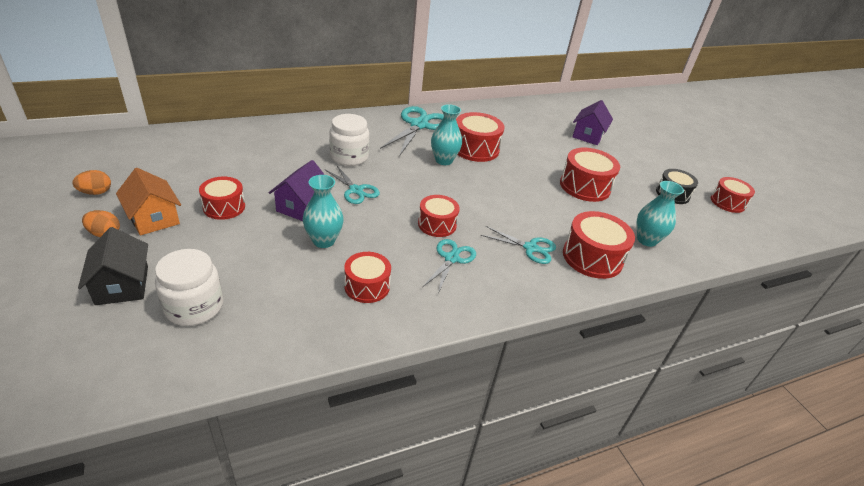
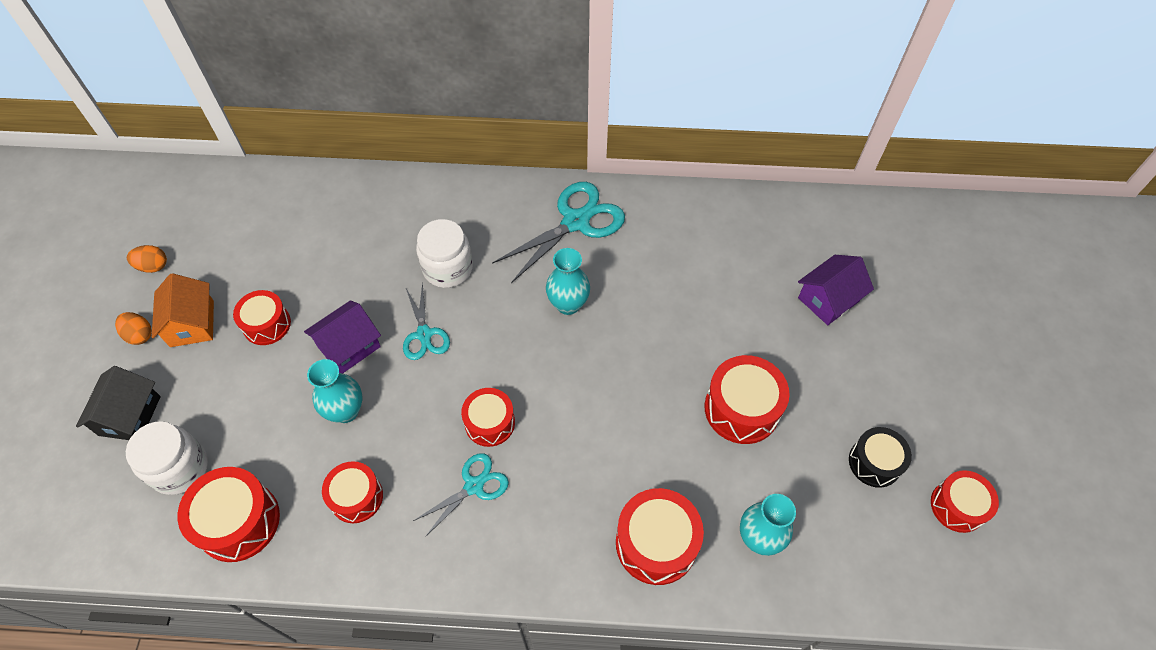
camera: 30 degrees right, 20 degrees up
(475, 149) = (628, 290): red drum -> red drum (238, 521)
(530, 248) = (584, 500): turquoise scissors -> none

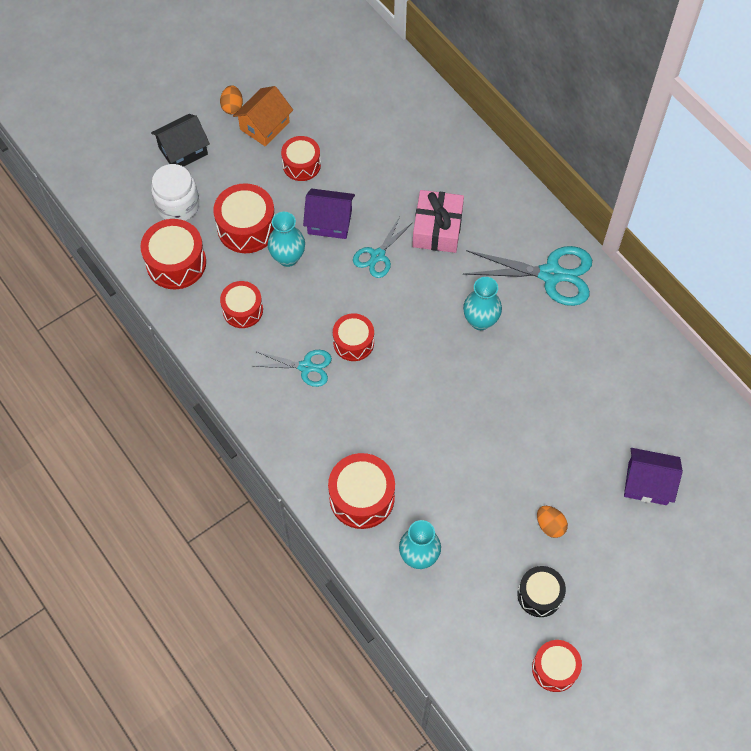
camera: 50 degrees right, 5 degrees up
(153, 266) = (280, 69): orange egg -> orange egg (550, 525)
(448, 268) = (437, 228): white jar -> pink gift
(741, 409) = (502, 484): red drum -> red drum (246, 227)

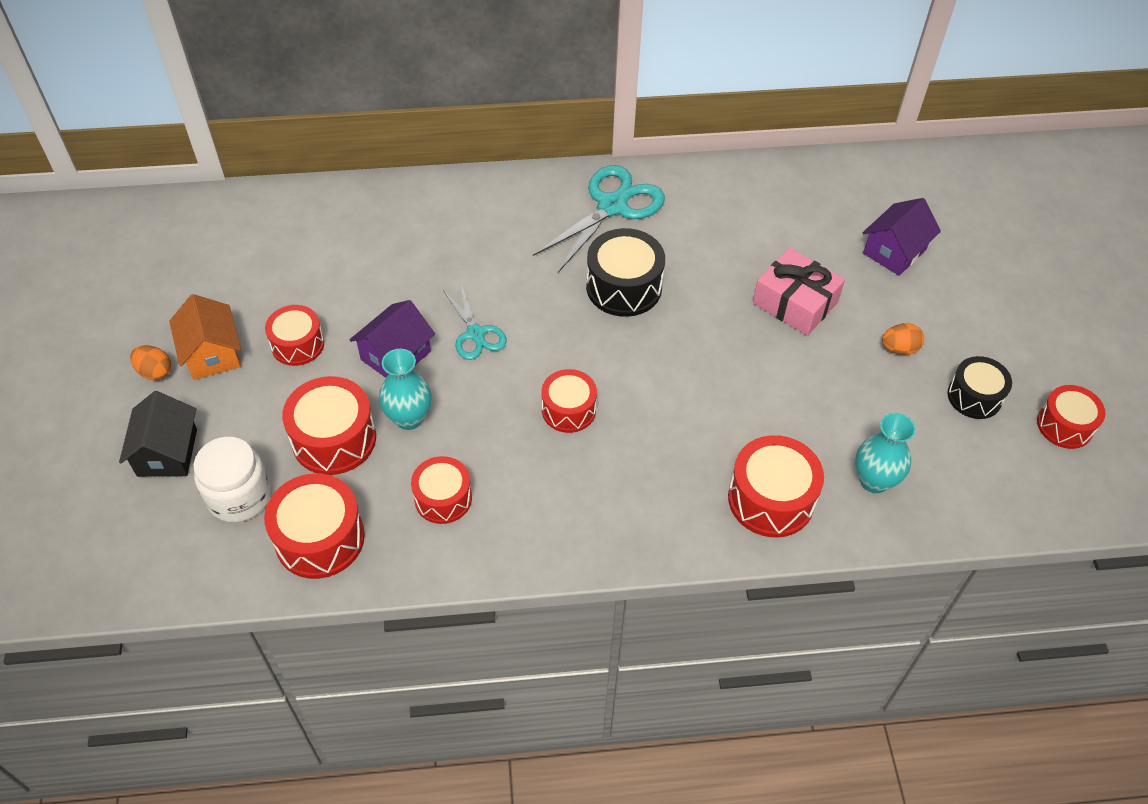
camera: 60 degrees left, 10 degrees down
(306, 367) = (567, 471): turquoise scissors -> none
(437, 228) = (484, 267): pink gift -> pink gift (795, 302)
(480, 321) = (624, 287): turquoise vase -> black drum

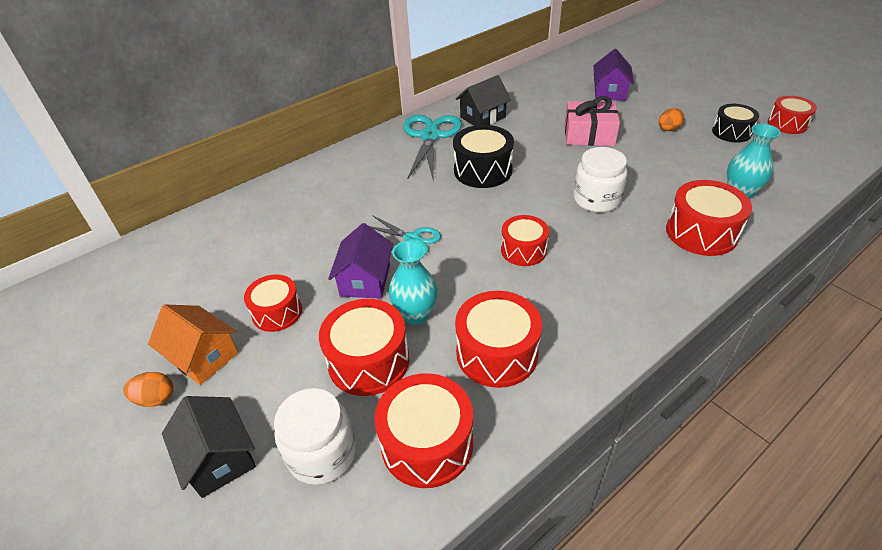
camera: 30 degrees left, 10 degrees down
(443, 498) = (497, 353): red drum -> red drum, size x1.51
(697, 209) = (482, 117): none -> black house
(705, 394) = (596, 199): none -> white jar

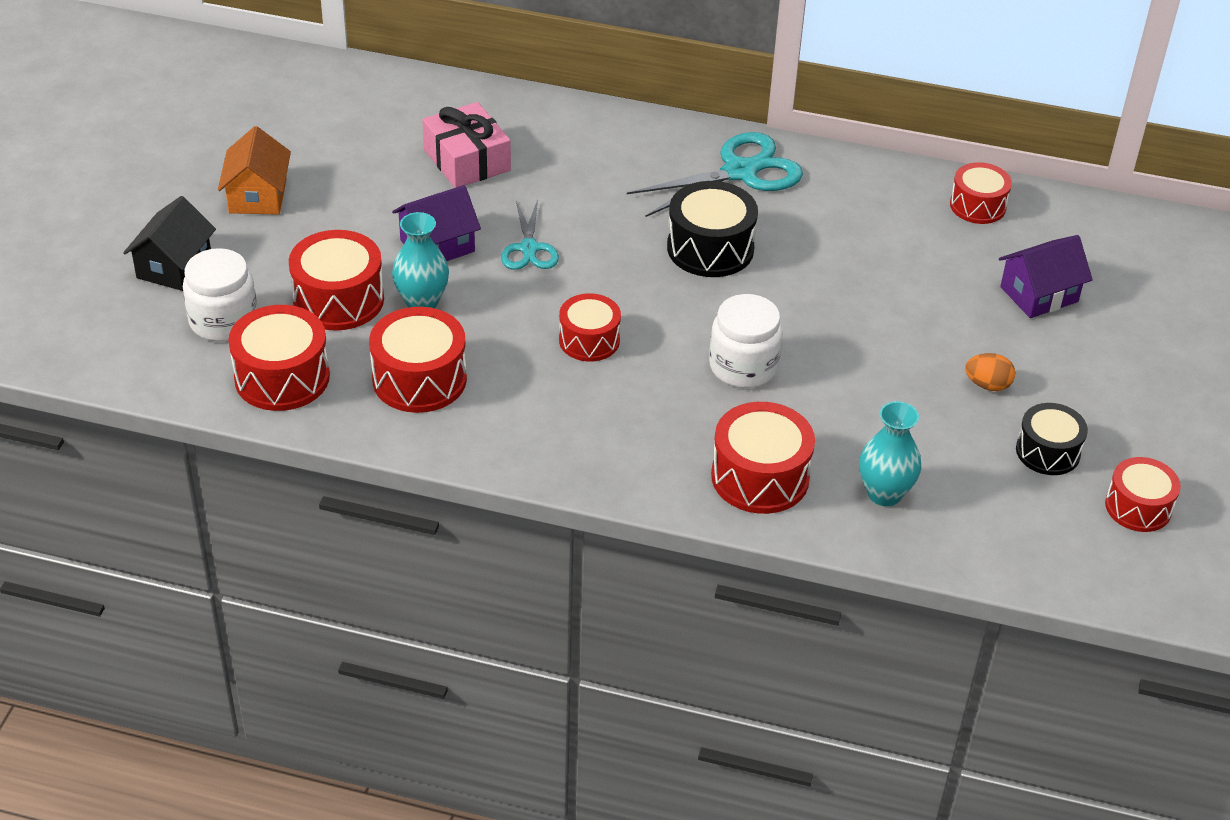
camera: 50 degrees right, 0 degrees up
(156, 398) = (196, 197): orange egg -> none
(277, 312) = (344, 210): red drum -> red drum (977, 206)
(482, 117) = (834, 198): black house -> none
(589, 134) = (893, 312): pink gift -> pink gift (467, 160)

